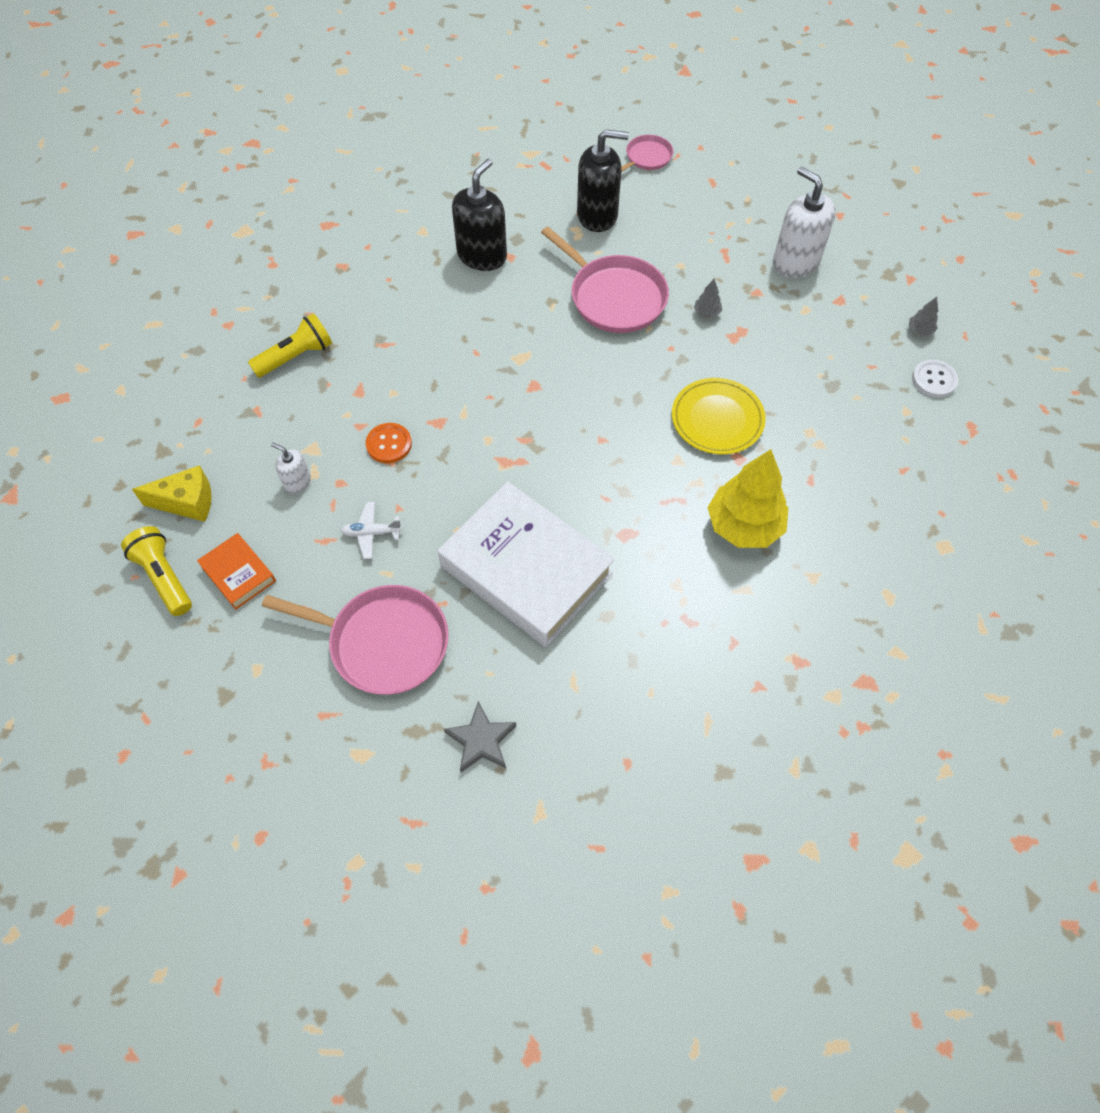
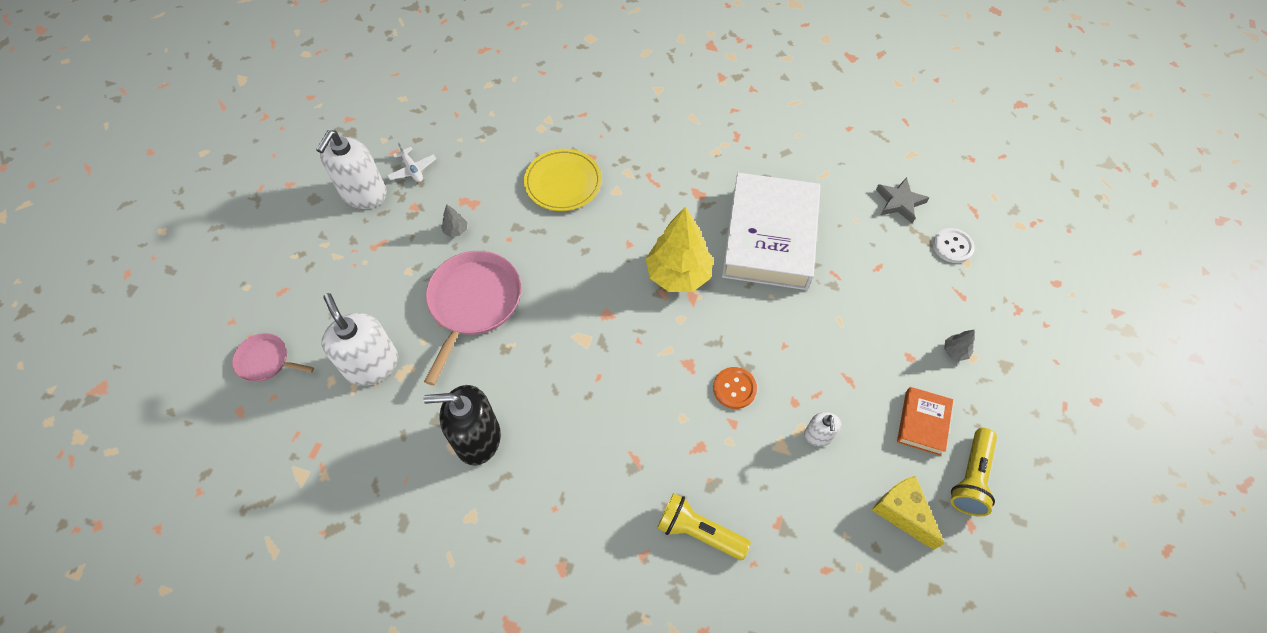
camera: 120 degrees left, 0 degrees up
(371, 533) = (818, 351): white plane -> white plane (412, 169)
(383, 642) = (888, 291): pink pan -> none
(597, 215) = (372, 365): black soap dispenser -> white soap dispenser
(744, 526) = (645, 135): yellow tree -> yellow tree (678, 274)
(920, 330) = (403, 98): grey tree -> grey tree (955, 351)
(934, 380) = (449, 78): white button -> white button (952, 246)

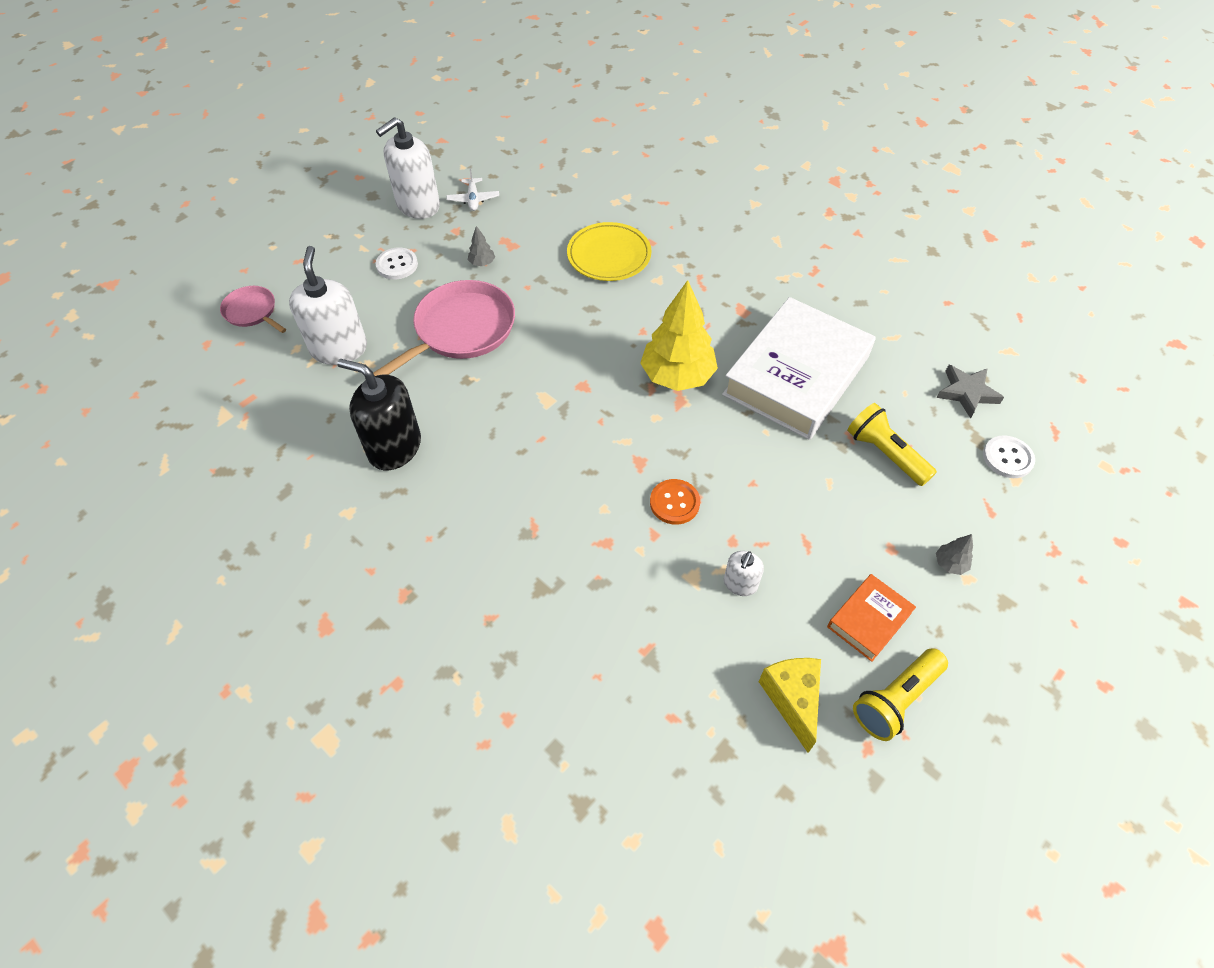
camera: 25 degrees right, 5 degrees down
(378, 261) = (397, 265): none -> white button
(699, 532) = (558, 621): yellow flashlight -> yellow flashlight (885, 453)

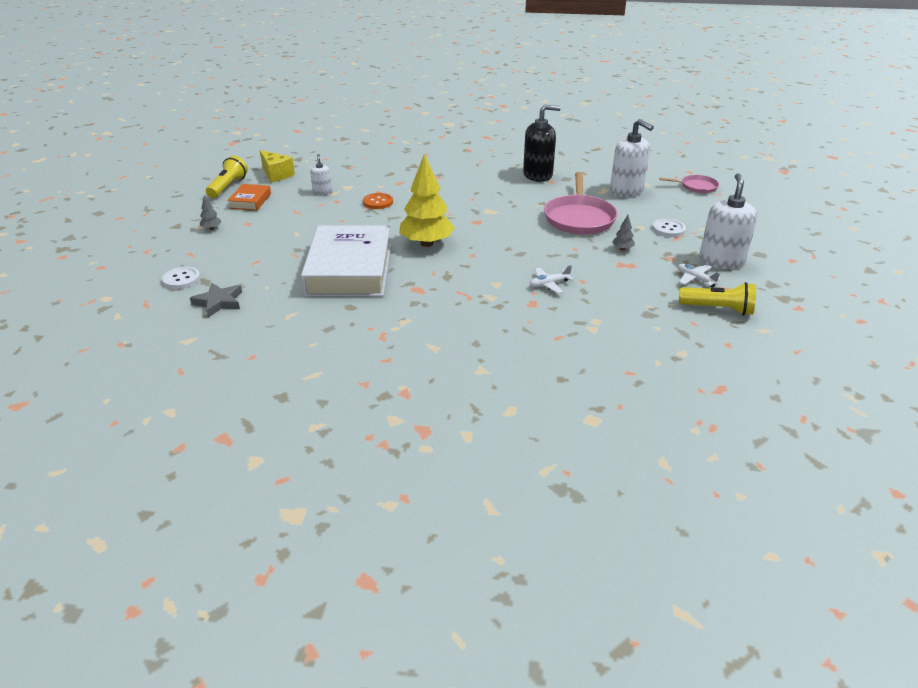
camera: 145 degrees right, 20 degrees down
(609, 255) = (549, 284): yellow plate -> white plane
(885, 453) = (267, 255): yellow flashlight -> yellow flashlight (717, 309)

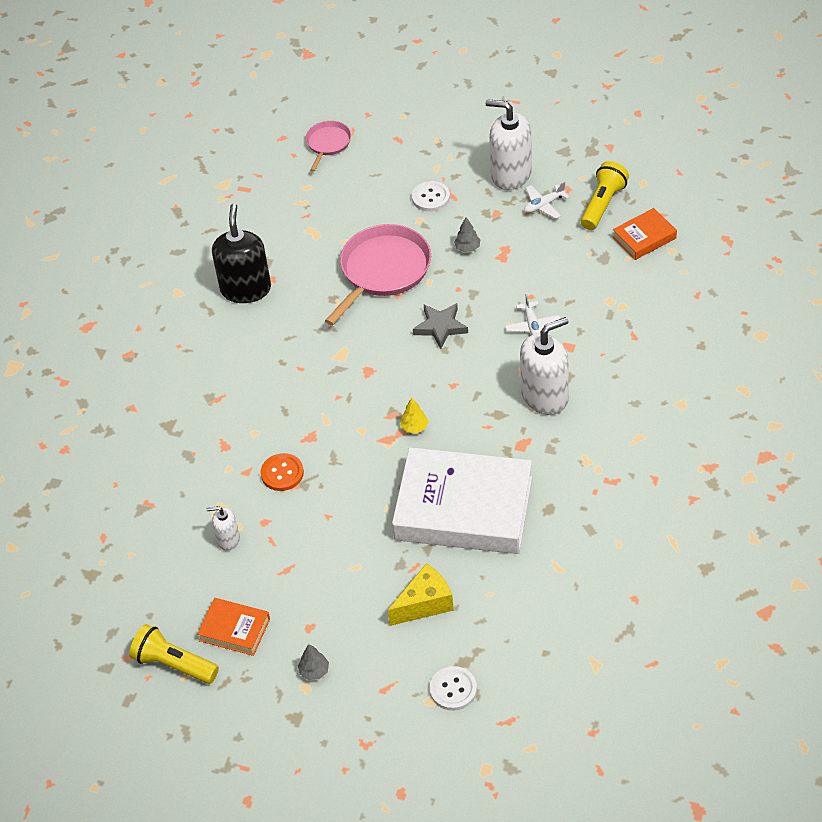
camera: 75 degrees left, 15 degrees up
(219, 302) = (517, 641): grey star -> grey star (440, 327)
(276, 175) = (146, 601): yellow cheese -> yellow cheese (425, 604)
(426, 243) = (414, 427): yellow tree -> yellow tree, size x0.40
(579, 218) = (383, 271): pink pan -> pink pan turned 75 degrees counterclockwise
(626, 191) = (320, 210): white soap dispenser -> white soap dispenser (545, 396)
(689, 335) = (644, 238): none -> orange book

